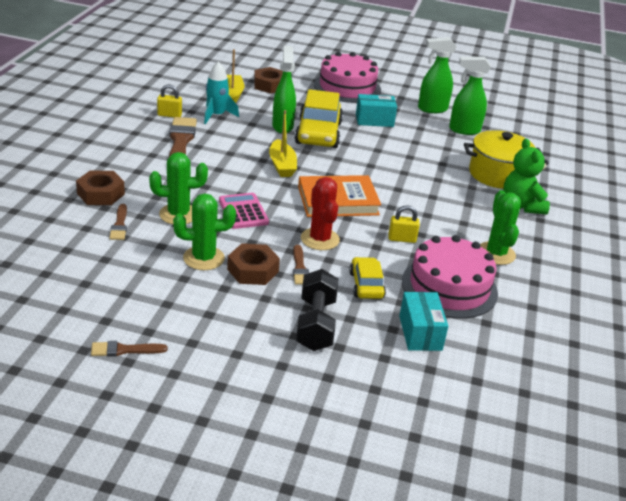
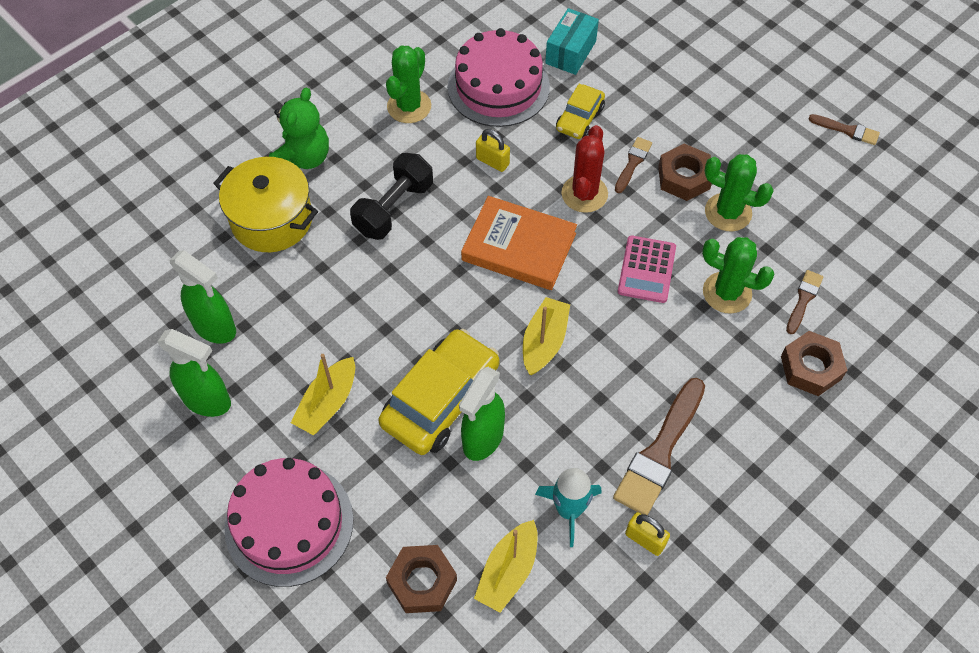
camera: 145 degrees left, 25 degrees up
(316, 324) = (660, 94): black dumbbell -> black dumbbell (393, 208)
(374, 120) = (328, 403): turquoise box -> yellow boat

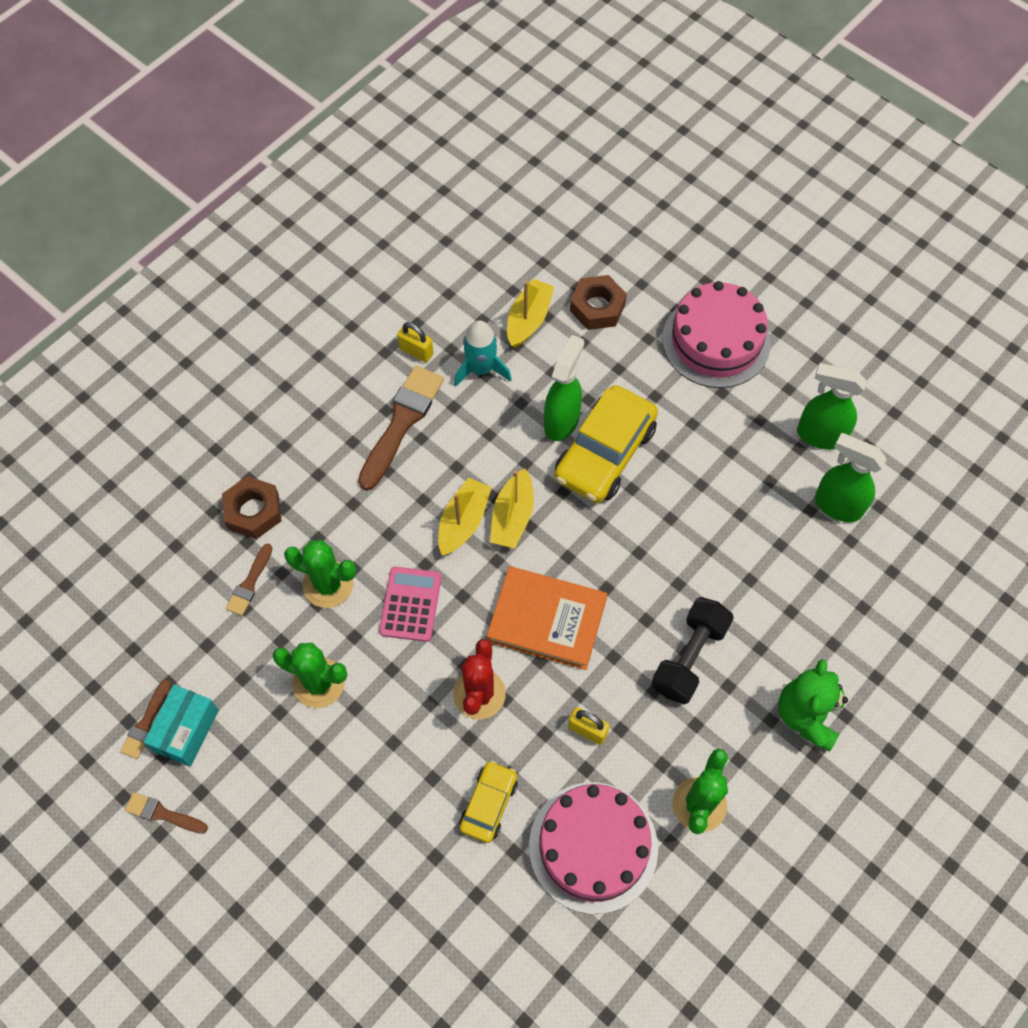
camera: 175 degrees right, 5 degrees up
(272, 220) = (818, 631): yellow pot -> none
(328, 403) = (708, 442): yellow boat -> yellow boat (463, 522)
(570, 52) = (505, 915): turquoise box -> turquoise box (186, 730)
(633, 163) = (424, 742): brown brush -> brown brush (146, 723)
(684, 177) = (365, 726): brown nut -> none

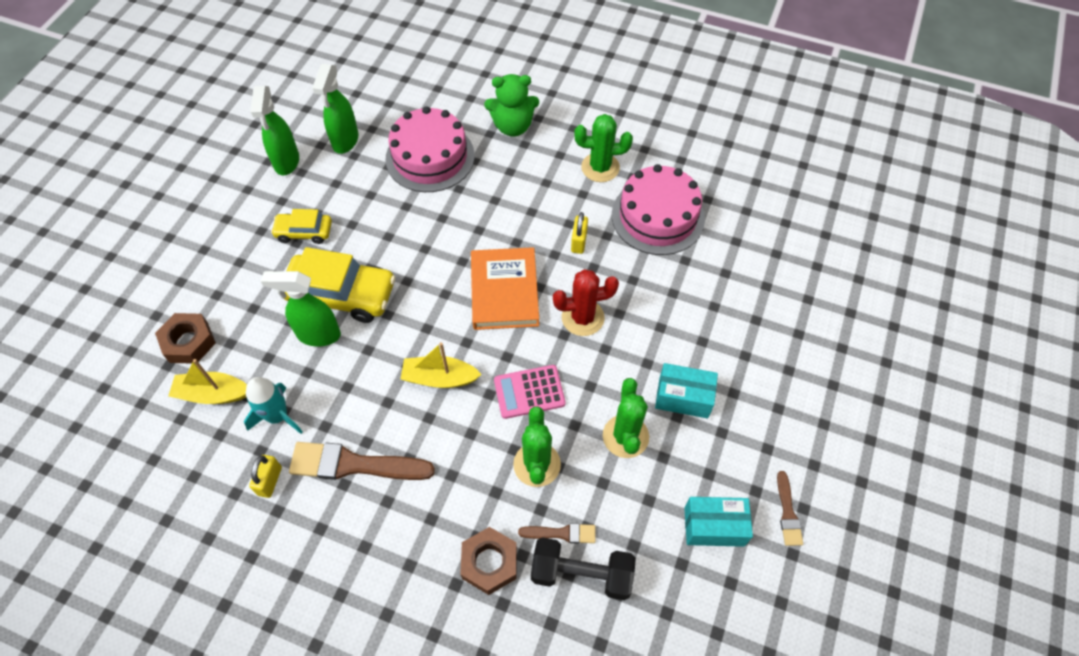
camera: 110 degrees left, 5 degrees down
(146, 723) = (724, 565): brown brush -> none
(335, 764) = (683, 397): none -> turquoise box
(489, 804) = (661, 285): yellow car -> yellow car (304, 232)
(512, 517) = (422, 343): yellow boat -> none
(689, 657) = (498, 197): black dumbbell -> black dumbbell (581, 574)
(716, 341) = (209, 246): pink cake -> pink cake (430, 157)

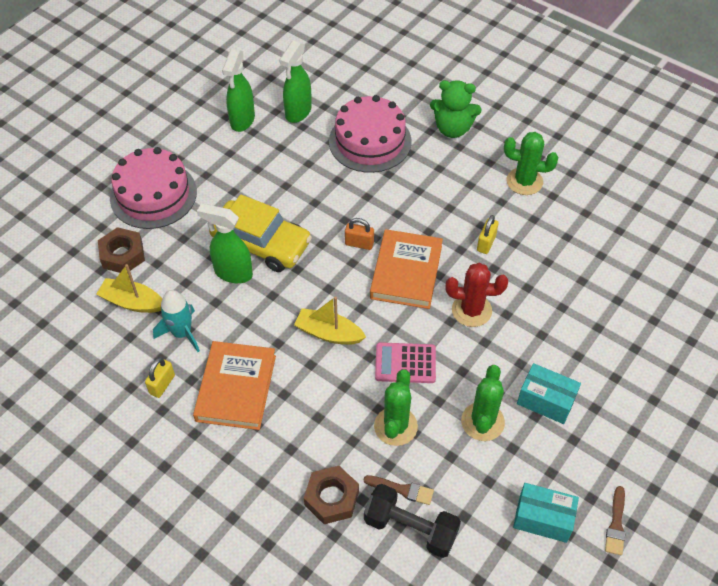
camera: 15 degrees right, 5 degrees down
(304, 232) = (242, 183): yellow car -> none
(354, 464) = (236, 388): brown brush -> orange book
(447, 271) = (359, 244): none -> orange padlock
(658, 216) = (567, 236): pink cake -> pink cake (153, 195)

